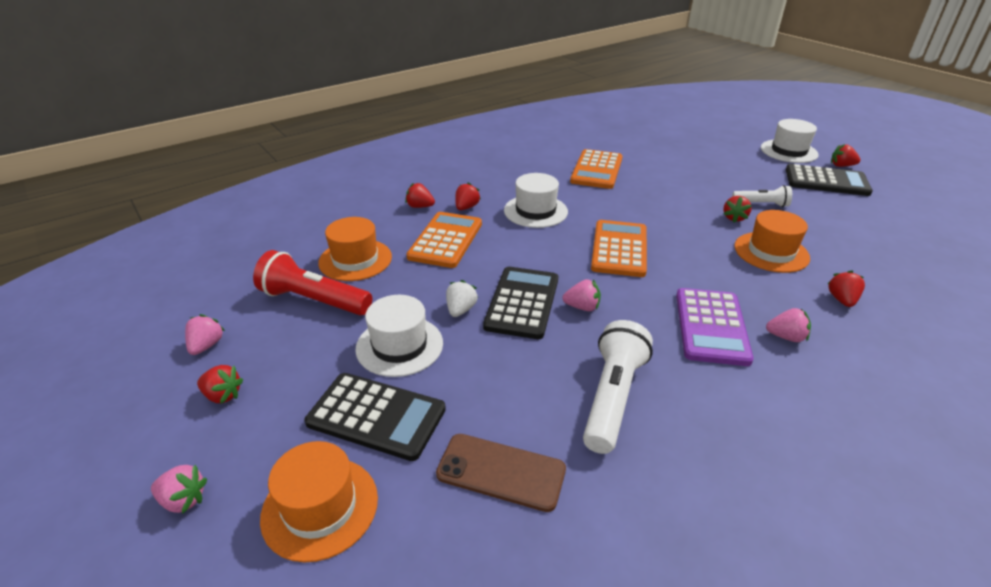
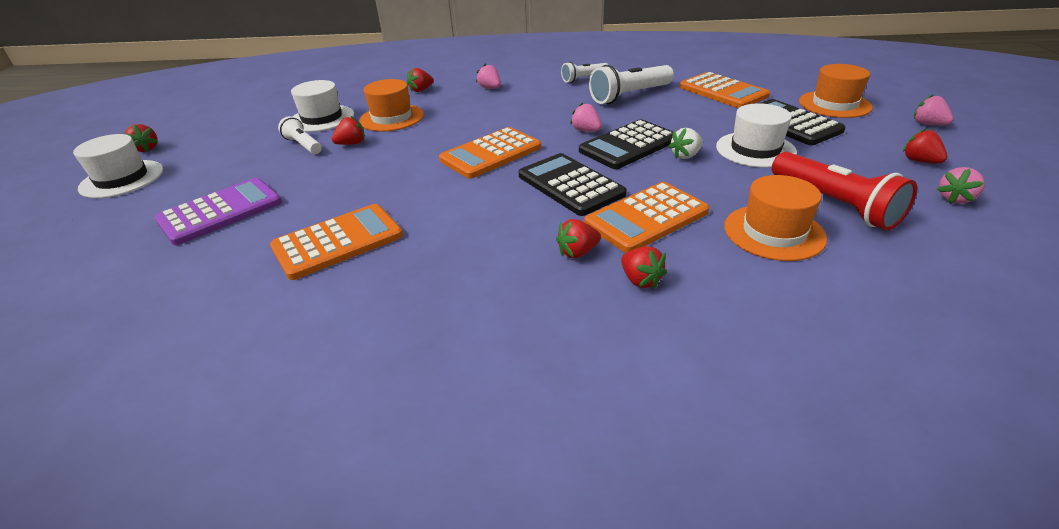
camera: 140 degrees left, 0 degrees up
(501, 472) = (723, 92): brown phone -> orange calculator
(535, 211) = (504, 215): white hat -> white hat (322, 118)
(711, 326) = (521, 101): purple calculator -> purple calculator (221, 212)
(722, 417) = (584, 79): none -> white flashlight
(826, 181) = (204, 142): black calculator -> black calculator (570, 185)

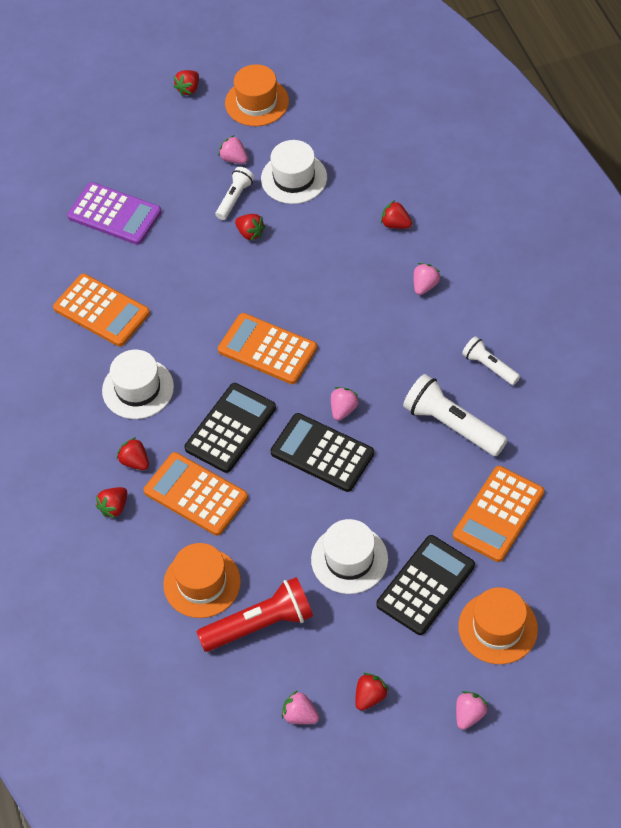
camera: 70 degrees right, 20 degrees up
(122, 179) = (137, 114): white hat -> white hat (138, 389)
(260, 139) = (234, 159): none -> pink strawberry
(392, 118) = (315, 235): orange hat -> orange hat (257, 102)
(685, 156) = (316, 503): white strawberry -> none
(834, 204) = (260, 624): red flashlight -> red flashlight turned 150 degrees counterclockwise

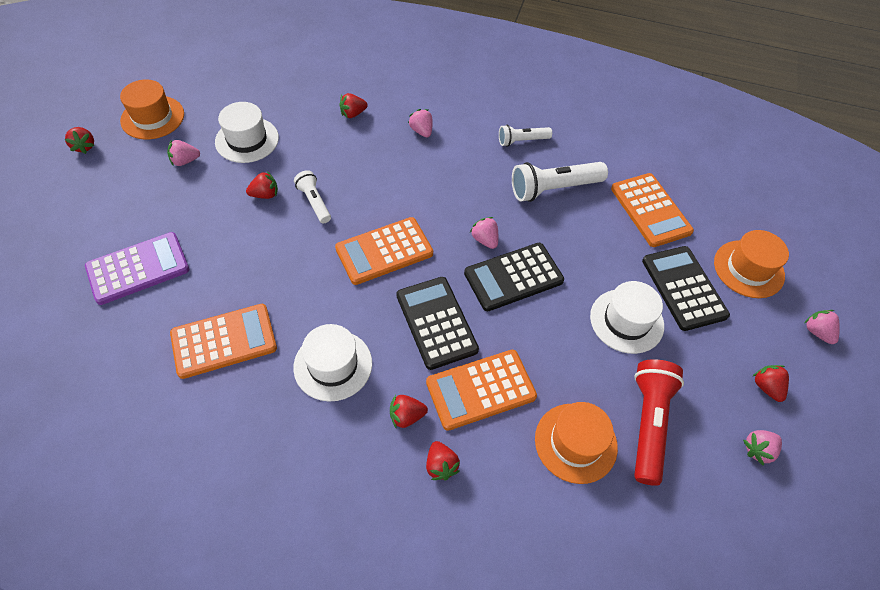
camera: 60 degrees left, 0 degrees up
(234, 198) = (222, 183): white flashlight -> white flashlight (314, 202)

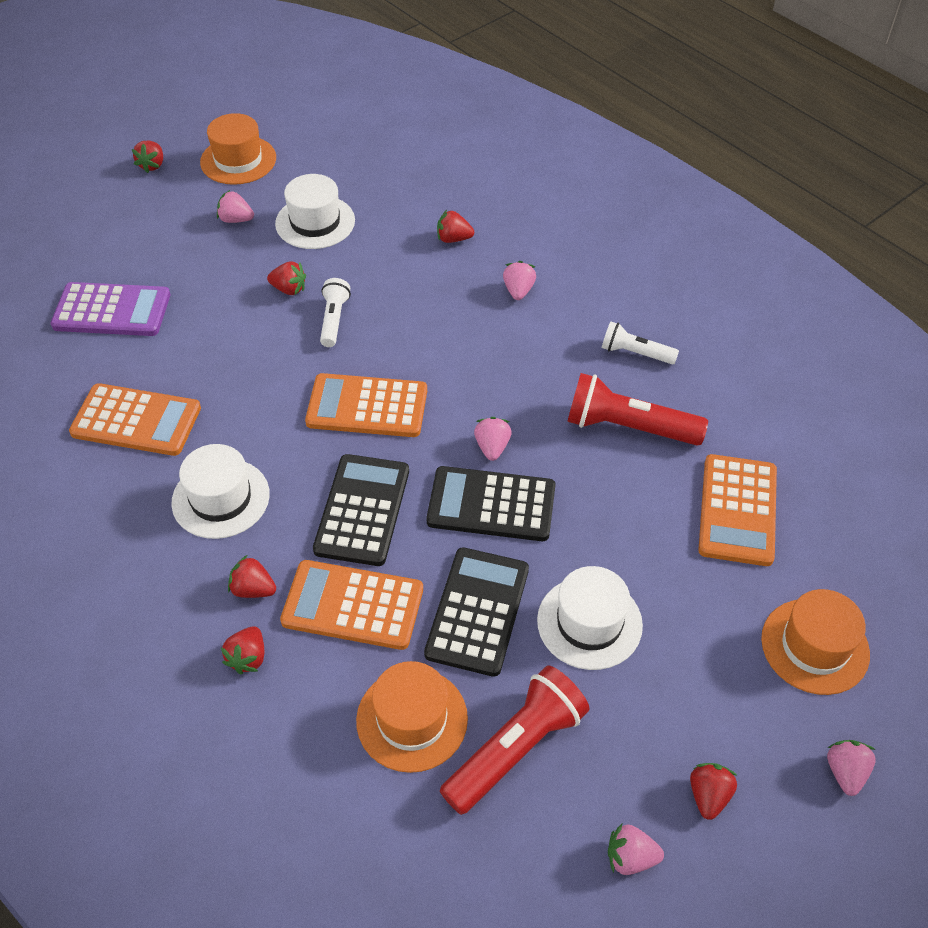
camera: 35 degrees right, 5 degrees down
(553, 189) = (628, 427): white flashlight -> red flashlight
(683, 288) = (700, 623): black calculator -> black calculator (477, 611)

